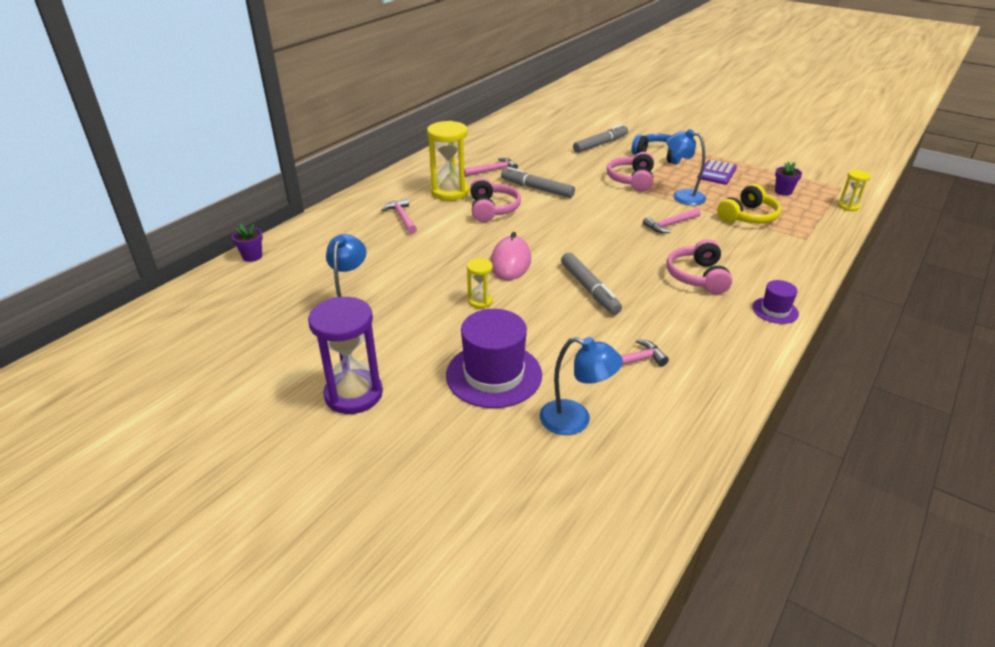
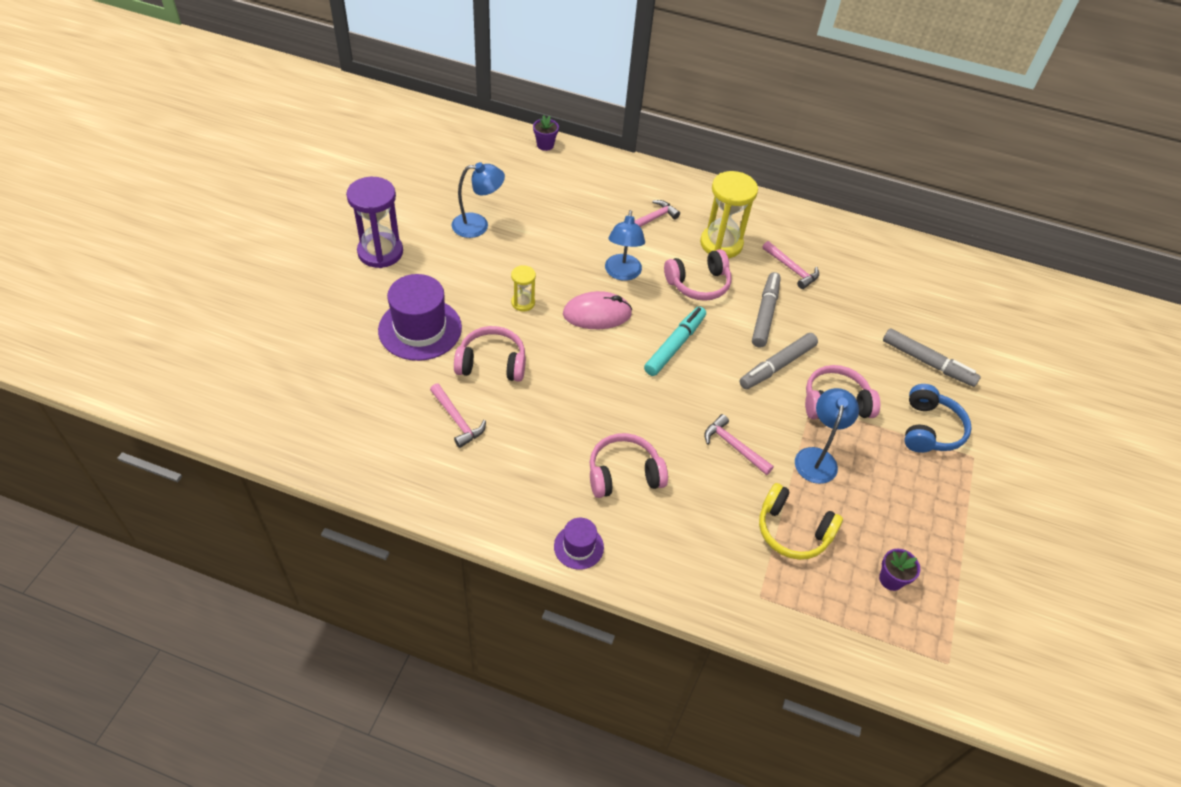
camera: 70 degrees right, 15 degrees up
(557, 331) = (492, 363): none -> pink headphones
(560, 231) = (675, 345): none -> turquoise marker
(575, 420) = (373, 388): blue lamp -> blue lamp (622, 273)
(589, 289) = (568, 381): grey marker -> grey marker (777, 366)
(717, 173) = (909, 498): purple calculator -> none
(848, 206) = (884, 663): yellow hourglass -> none

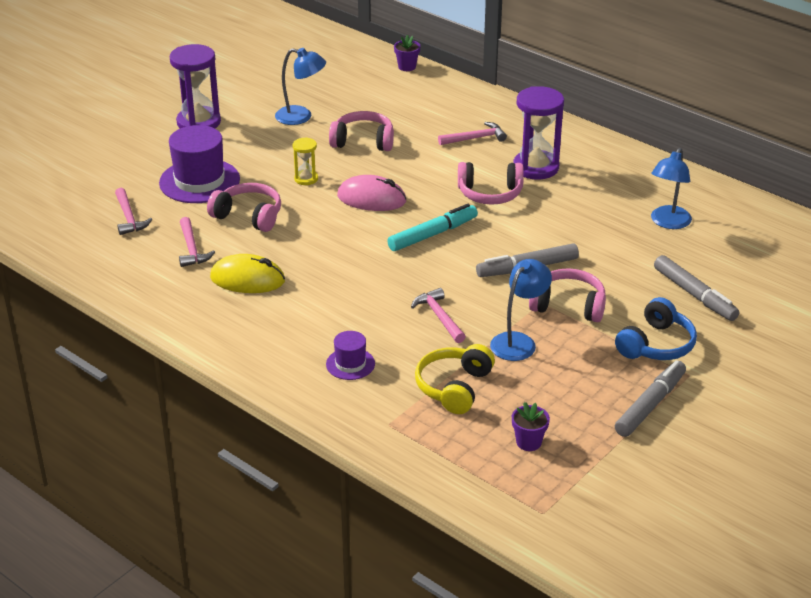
camera: 25 degrees right, 15 degrees down
(533, 446) = (247, 279): none -> yellow mouse
(578, 547) = (243, 354): purple hat -> purple hat (350, 364)
(622, 273) = (417, 173): blue lamp -> blue lamp (668, 223)
(624, 474) = (318, 314): pink headphones -> pink headphones (363, 141)
(721, 244) = (536, 167): yellow hourglass -> purple hourglass
(765, 314) = (543, 227): grey marker -> grey marker (650, 405)
(791, 269) = (598, 198): pink hammer -> pink hammer (129, 217)
(792, 531) = (454, 387): yellow headphones -> yellow headphones turned 60 degrees clockwise

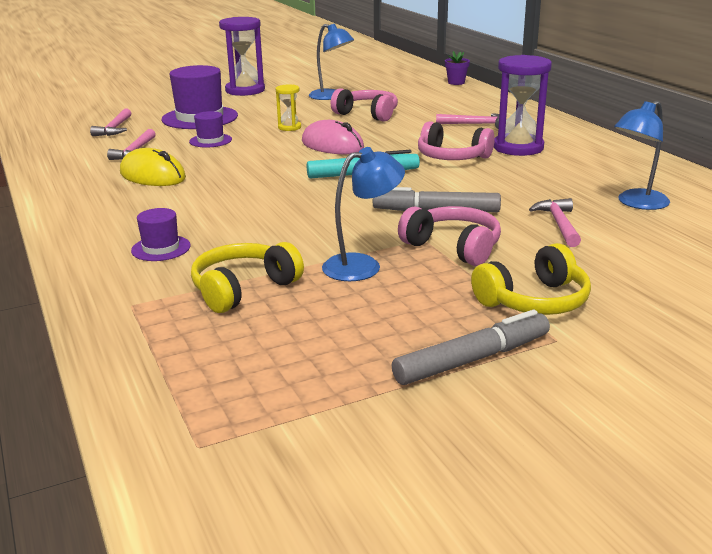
camera: 25 degrees right, 10 degrees down
(248, 216) = (210, 140): pink headphones -> purple hat
(439, 317) = (298, 230): pink hammer -> pink hammer (559, 224)
(528, 442) = (269, 361): purple flower pot -> none
(656, 345) = (534, 301): blue headphones -> yellow headphones
(694, 295) = (624, 266): grey marker -> none

